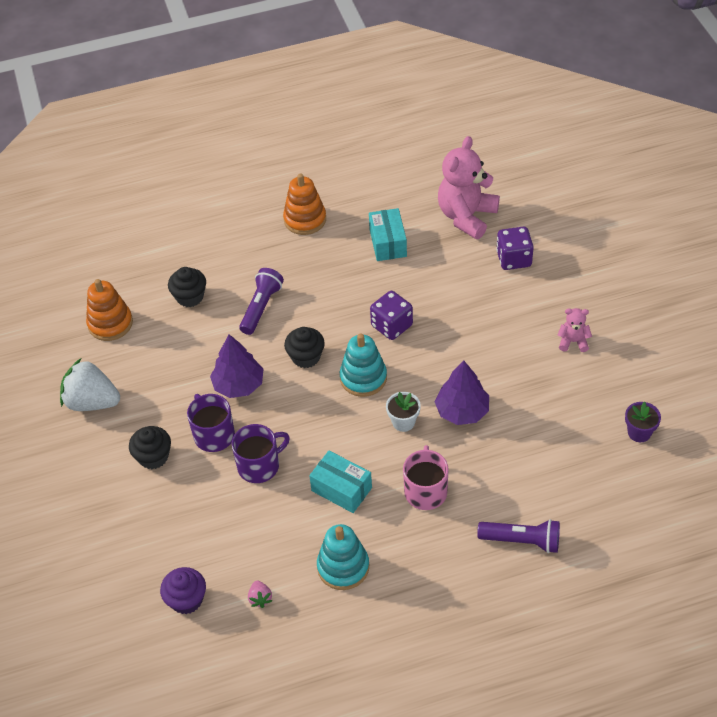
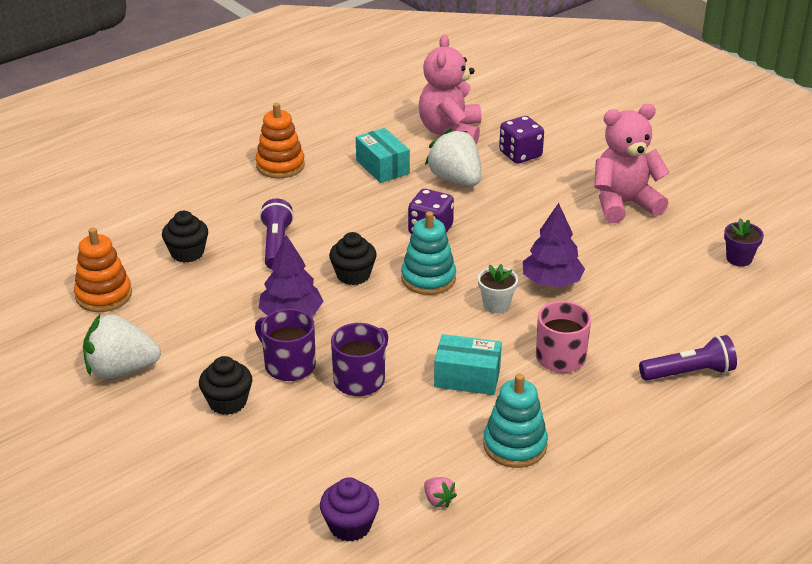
camera: 25 degrees left, 15 degrees down
(442, 274) = (455, 179): none -> white strawberry
(573, 341) = (624, 204): pink teddy bear -> pink teddy bear, size x2.13

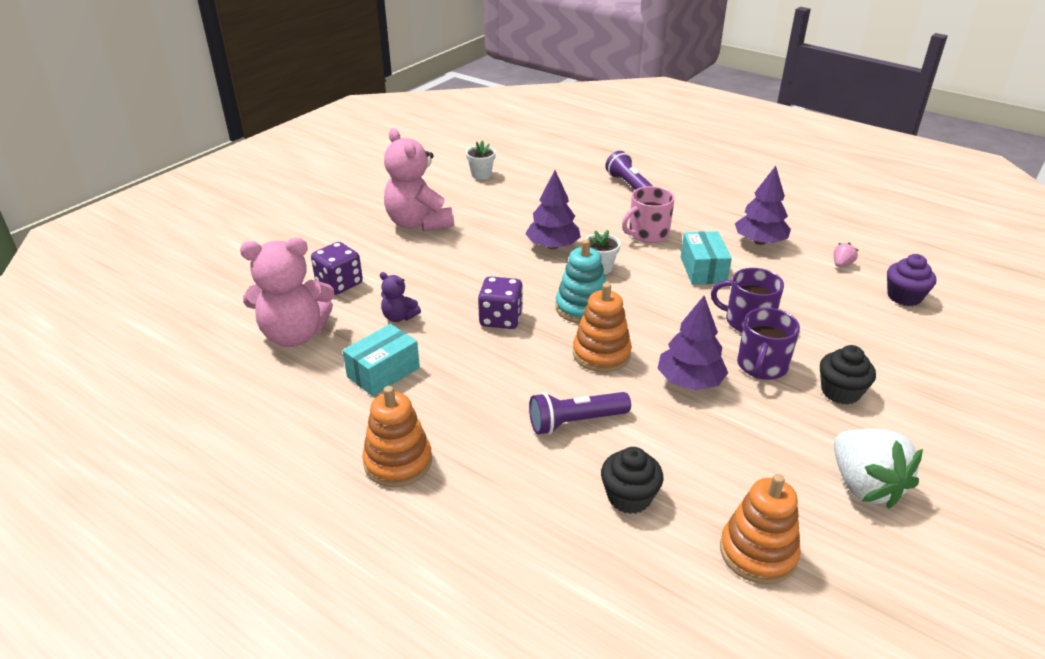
camera: 105 degrees left, 0 degrees up
(353, 275) = (601, 354): black cupcake -> orange stacking toy
(455, 179) = (399, 317): white strawberry -> purple teddy bear
(515, 445) = (759, 241): turquoise stacking toy -> purple tree
(739, 259) = (481, 175): purple flower pot -> white flower pot

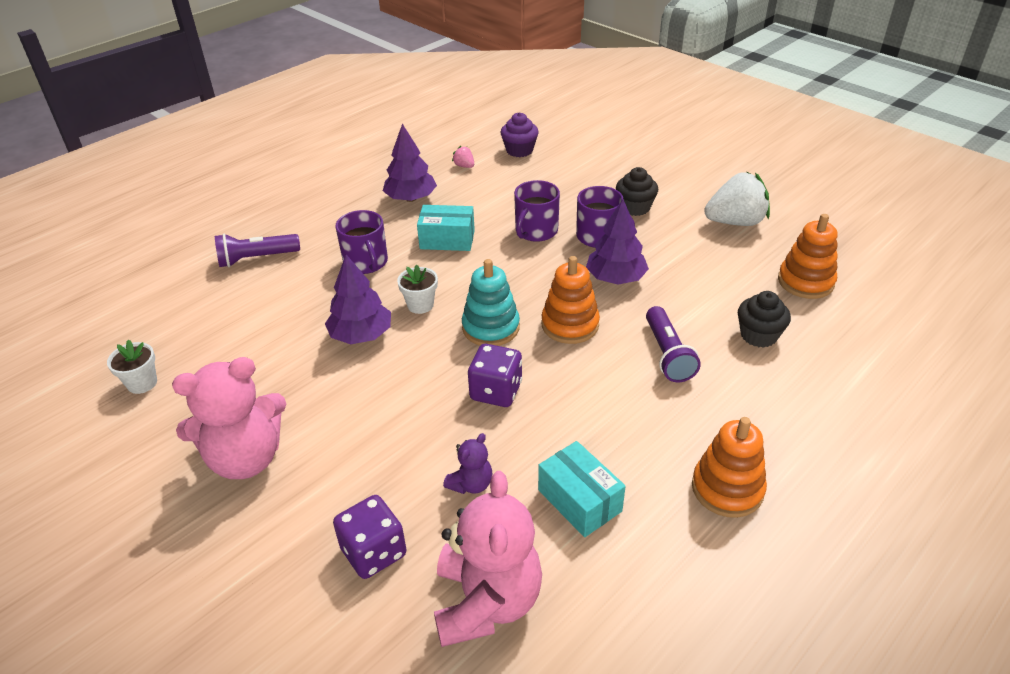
camera: 80 degrees left, 5 degrees up
(647, 234) = (366, 262): pink mug -> purple mug

